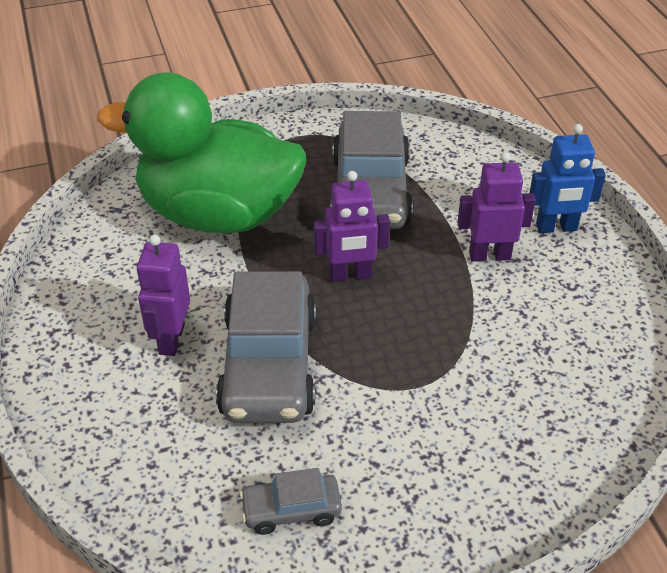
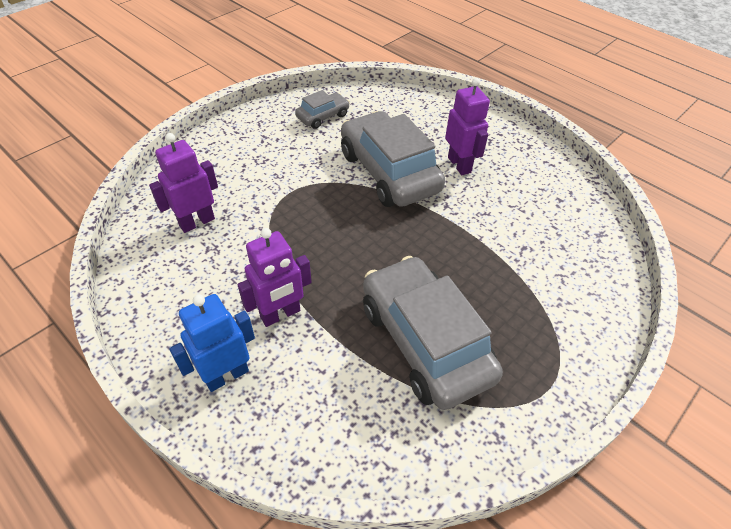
camera: 150 degrees right, 5 degrees up
(218, 214) = (525, 261): green duck -> none
(350, 275) = (383, 249): purple robot -> purple robot (197, 222)

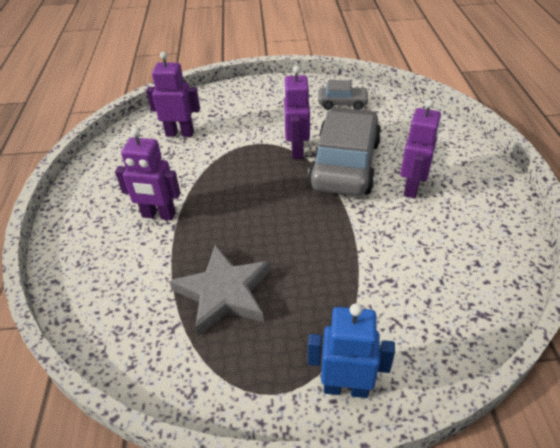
camera: 45 degrees right, 5 degrees down
(226, 375) = (90, 230): blue robot -> blue robot (345, 387)
(334, 180) = (296, 150): none -> purple robot
(425, 341) = (224, 293): grey car -> grey star

